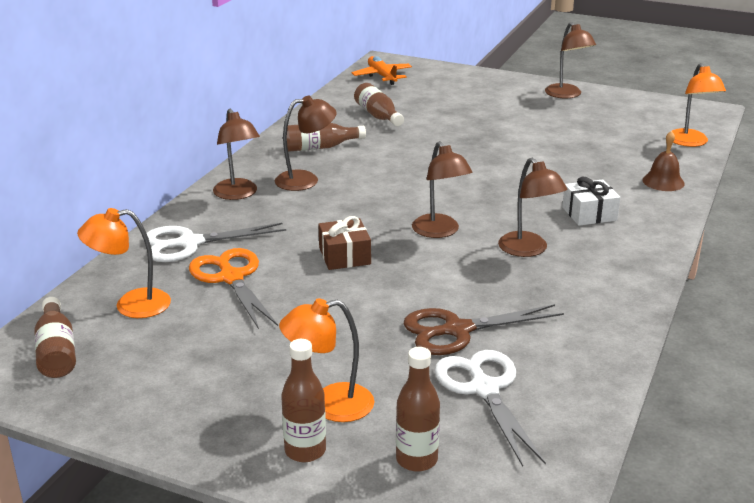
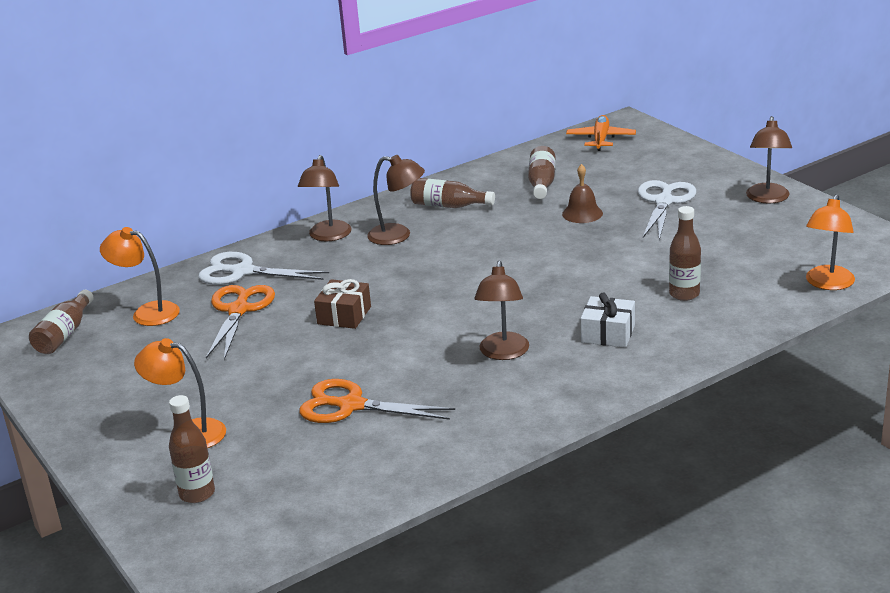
camera: 35 degrees right, 0 degrees up
(305, 451) = (134, 460): brown bottle -> brown bottle (684, 294)
(440, 231) = (449, 314): brown lamp -> none
(457, 330) = (351, 406): brown scissors -> orange scissors
(484, 389) = (310, 459): white scissors -> white scissors (664, 202)
(663, 181) = (732, 320): brown bell -> brown bell (582, 213)

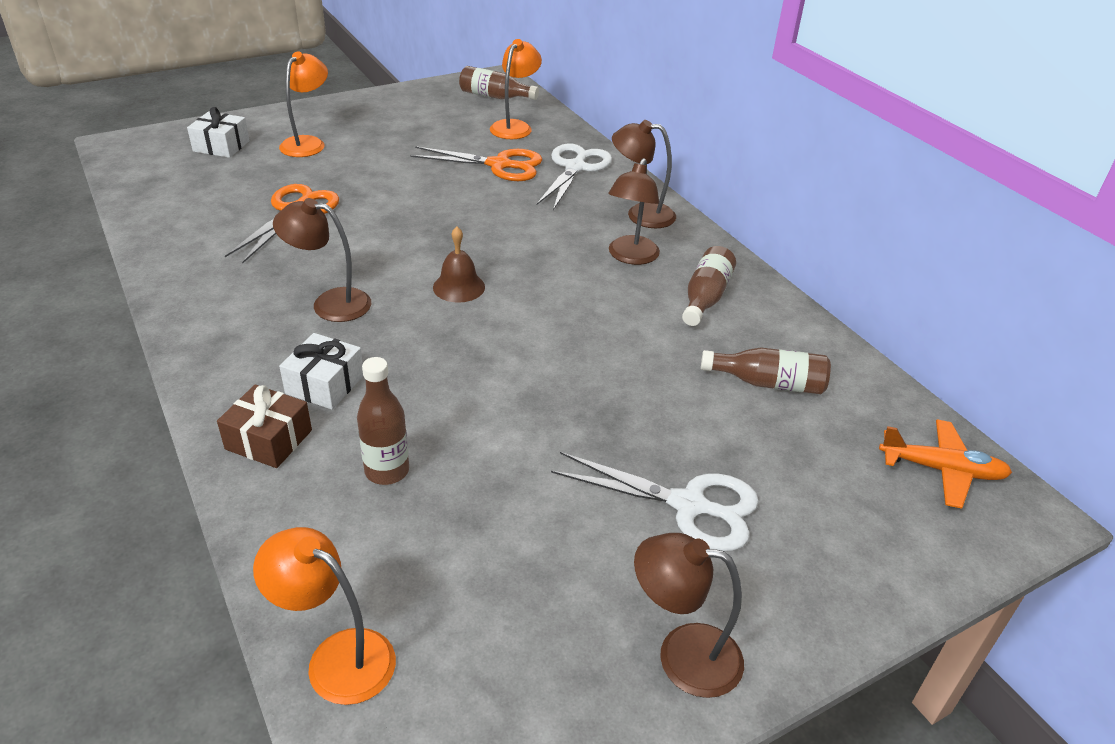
camera: 90 degrees right, 10 degrees up
(197, 493) = (221, 146): brown bottle -> white gift
(344, 315) = (462, 216): brown gift -> brown gift (269, 439)
(582, 213) = (662, 409): brown bell -> brown bell (459, 287)

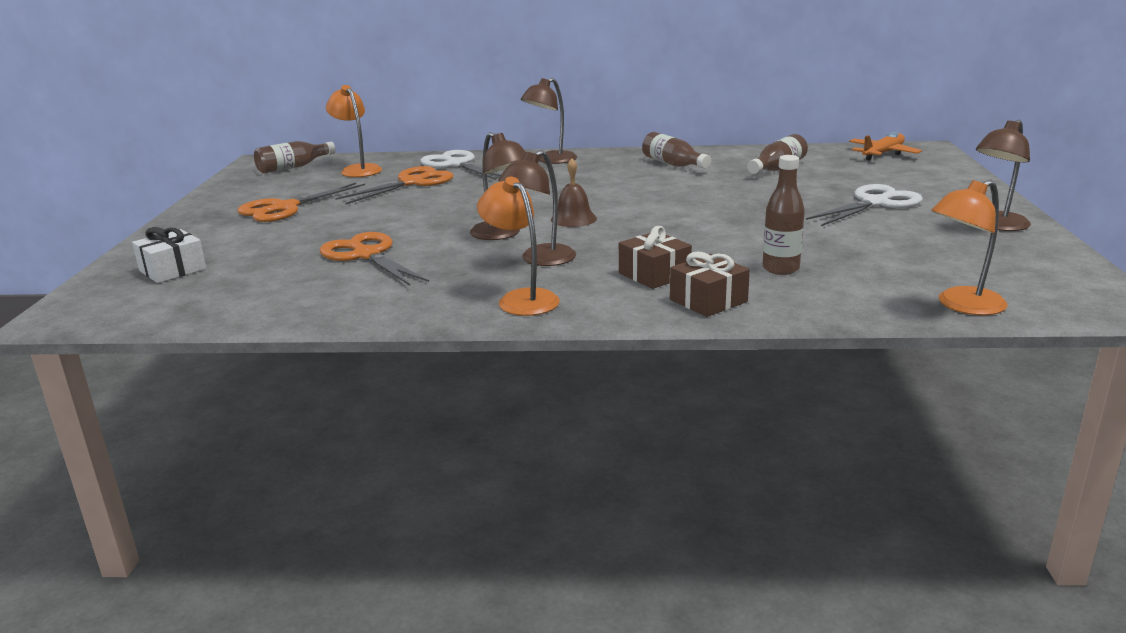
camera: 55 degrees left, 15 degrees down
(308, 143) = (242, 236): orange lamp -> orange lamp (521, 299)
(325, 384) = (654, 274): white gift -> brown gift
(385, 134) = (285, 208): none -> orange scissors
(630, 257) = (601, 171): brown lamp -> brown lamp (501, 234)

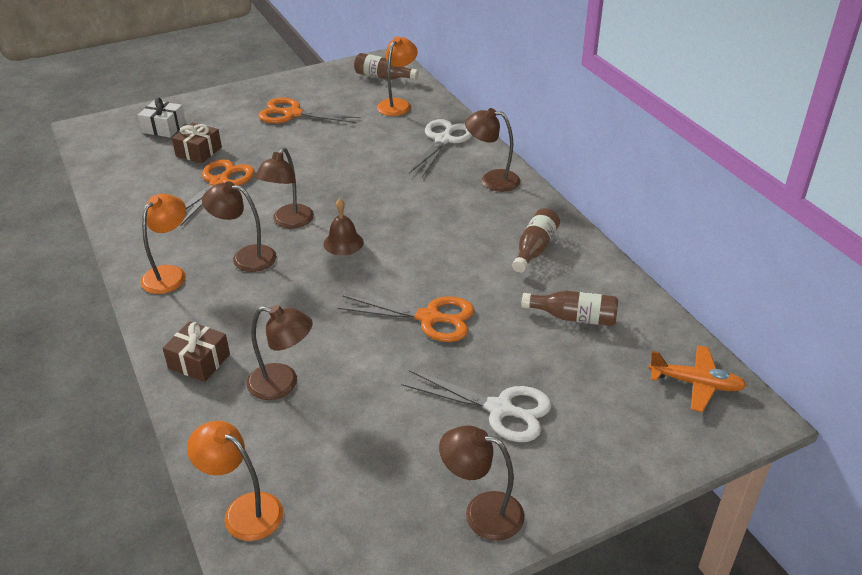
camera: 60 degrees right, 15 degrees up
(412, 183) = (382, 139): orange scissors -> orange scissors (429, 318)
(654, 274) = (240, 320): brown gift -> brown gift (198, 151)
(780, 269) = (283, 384): brown bottle -> brown lamp

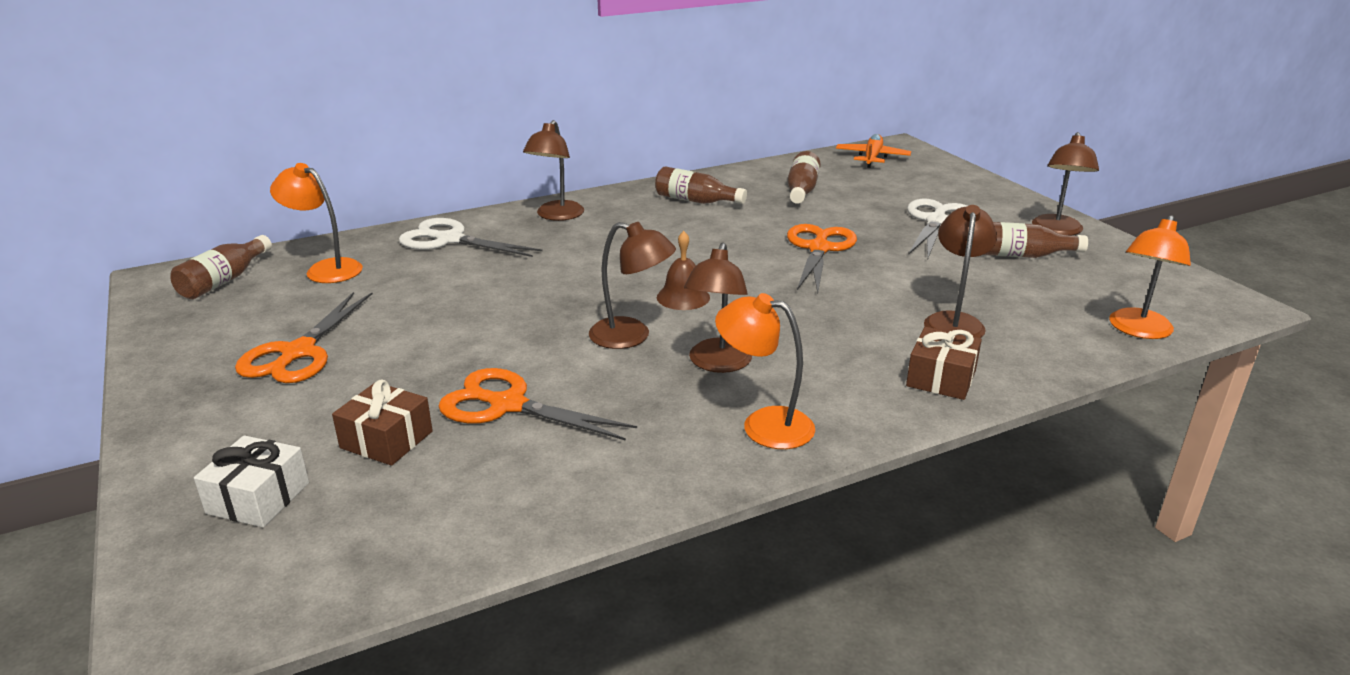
camera: 90 degrees left, 10 degrees down
(413, 462) = (1021, 255): none -> brown bottle

